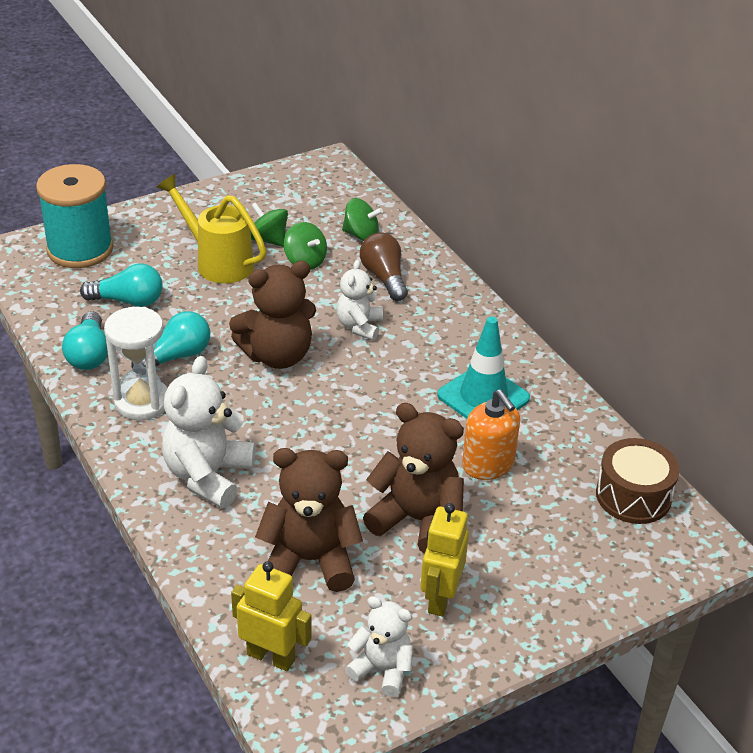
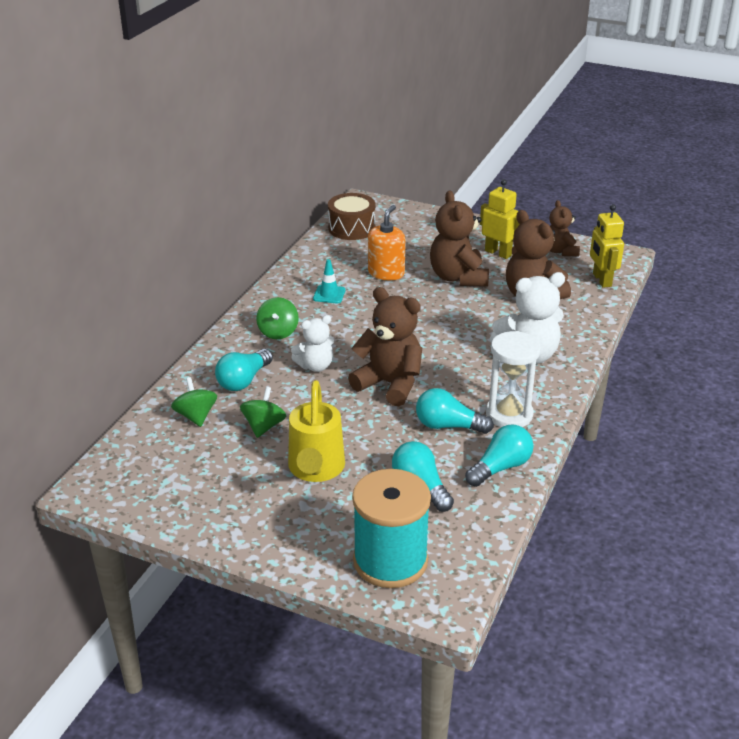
camera: 125 degrees left, 5 degrees down
(268, 240) = (254, 460): green spinning top -> green spinning top (278, 332)
(382, 669) = (560, 251): white teddy bear -> brown teddy bear
(384, 277) = (243, 380): brown light bulb -> turquoise light bulb
(440, 598) = (498, 253): yellow robot -> yellow robot turned 120 degrees counterclockwise
(483, 397) = (329, 294): turquoise traffic cone -> turquoise traffic cone, size x0.54

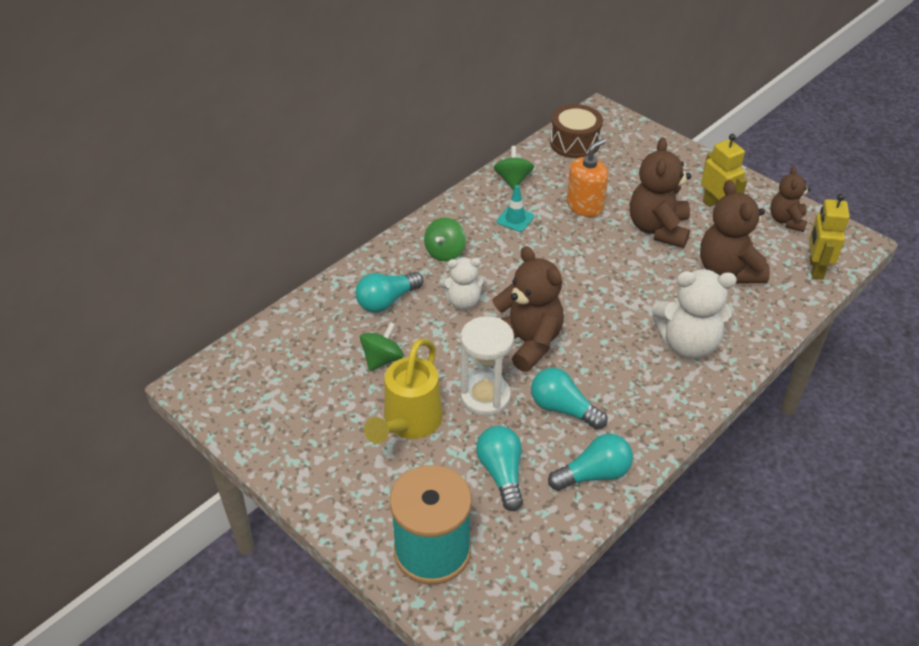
camera: 20 degrees right, 10 degrees up
(196, 416) = (324, 330): green spinning top -> green spinning top (513, 180)
(509, 414) = (633, 412): white hourglass -> white hourglass (485, 397)

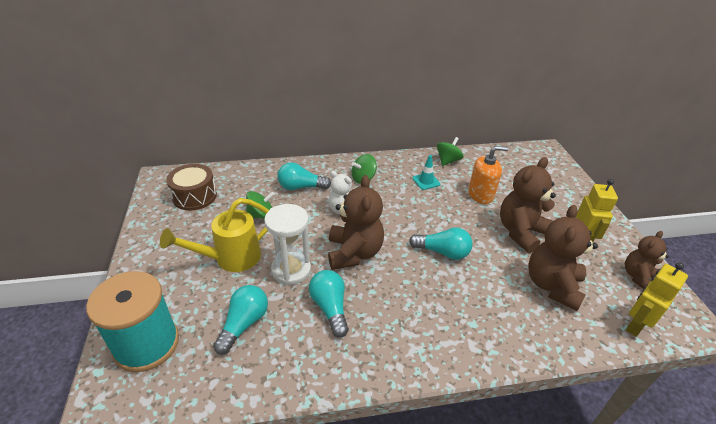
camera: 35 degrees right, 5 degrees down
(574, 143) = (511, 158): brown drum -> brown drum (194, 196)
(594, 474) = (300, 366): turquoise light bulb -> turquoise light bulb (442, 252)
(688, 344) = (467, 319): white teddy bear -> none

